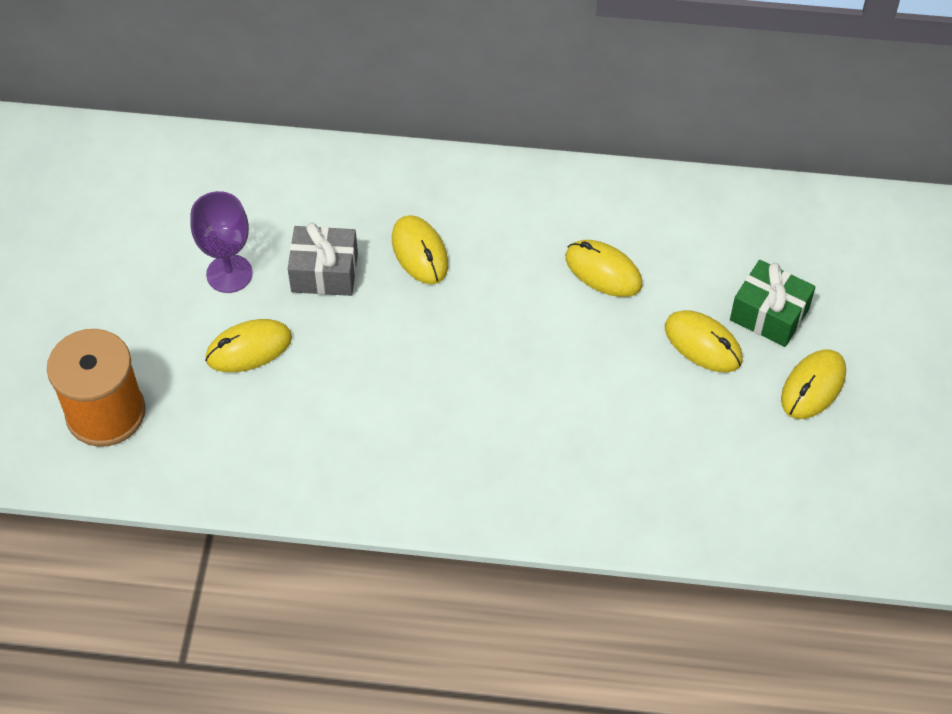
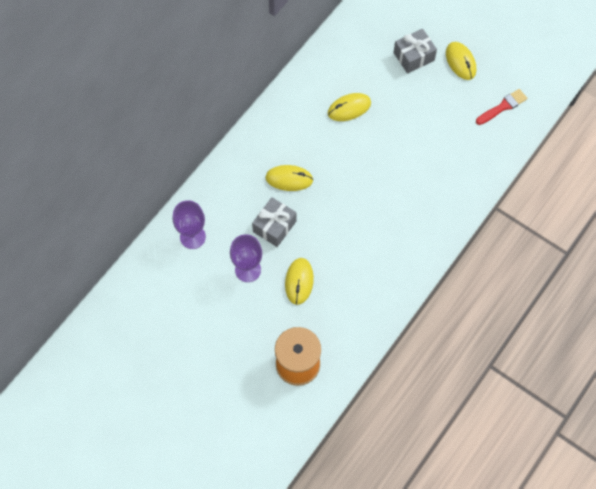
camera: 60 degrees left, 10 degrees up
(242, 181) = (192, 237): none -> purple goblet
(703, 344) = (413, 91): yellow mouse -> none
(769, 314) = (413, 56): green gift -> grey gift
(773, 490) = (503, 107): none -> red brush

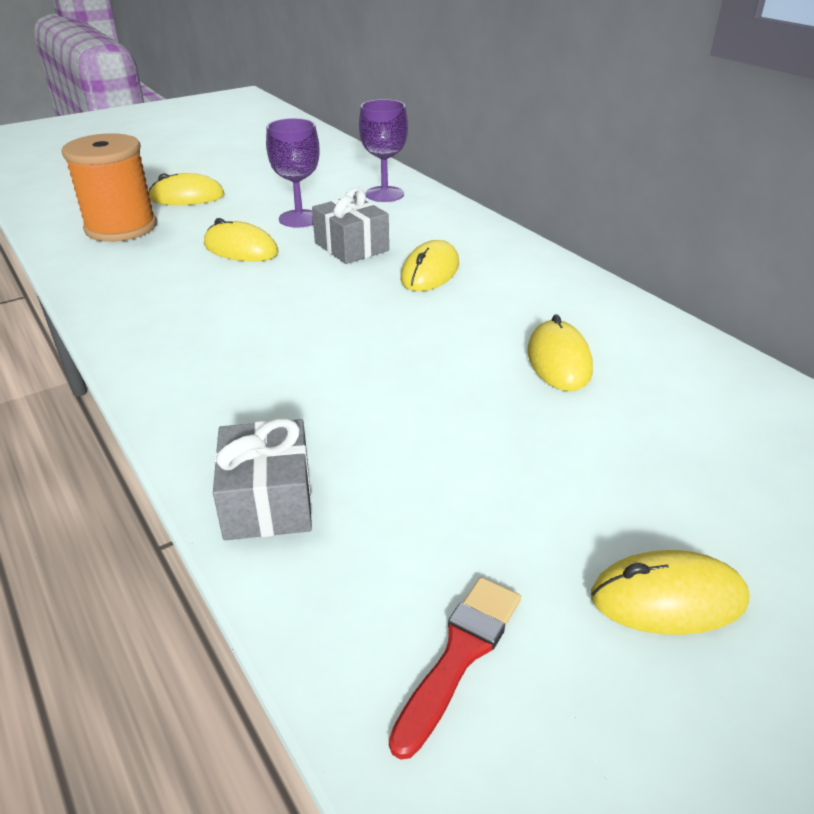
camera: 110 degrees right, 30 degrees down
(239, 353) = (187, 197): none -> yellow mouse
(413, 56) = (698, 497): grey gift -> grey gift (268, 501)
(503, 107) = (460, 654): red brush -> red brush turned 135 degrees counterclockwise

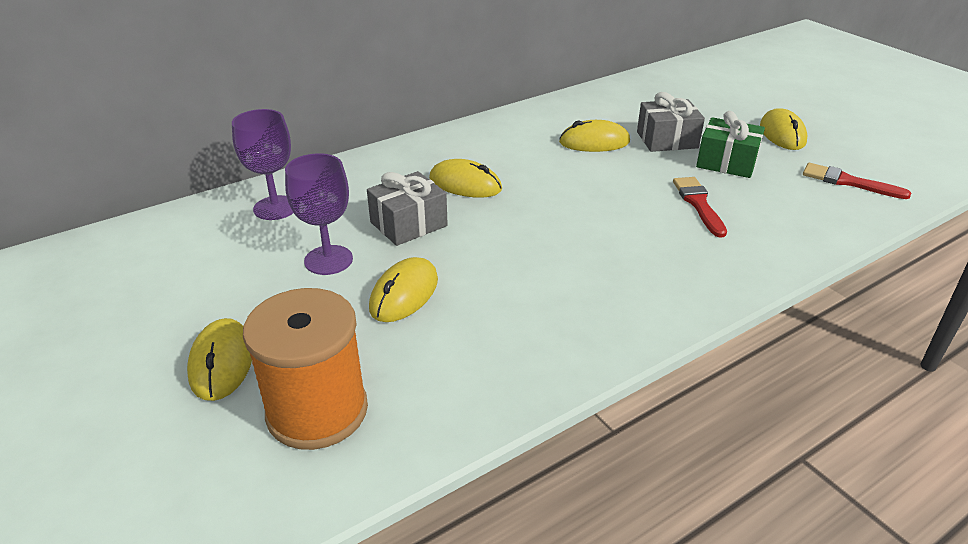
camera: 90 degrees left, 0 degrees up
(268, 501) = (781, 241): grey gift -> grey gift (667, 140)
(380, 435) = (698, 204): none -> red brush
(518, 488) = (726, 162): none -> green gift

